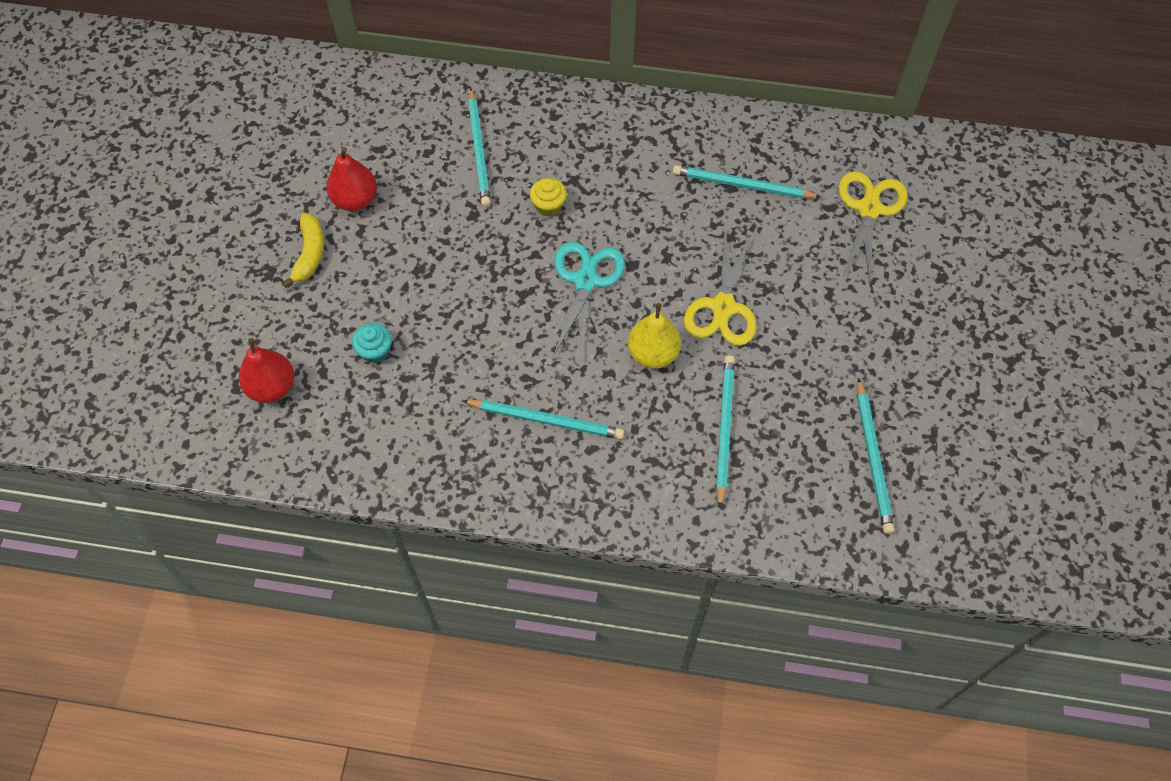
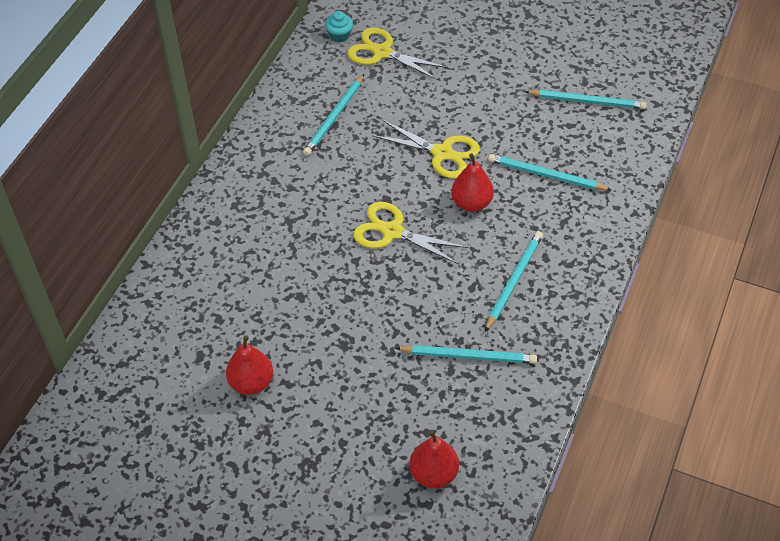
camera: 75 degrees left, 10 degrees down
(309, 254) = (299, 427): yellow banana -> none
(375, 351) = (418, 389): turquoise cupcake -> turquoise cupcake (339, 35)
(479, 150) = (232, 281): turquoise pencil -> turquoise pencil (469, 356)
(548, 205) = (309, 242): yellow cupcake -> none
(585, 281) = (392, 232): turquoise scissors -> yellow scissors
(653, 353) = (471, 203): yellow pear -> red pear

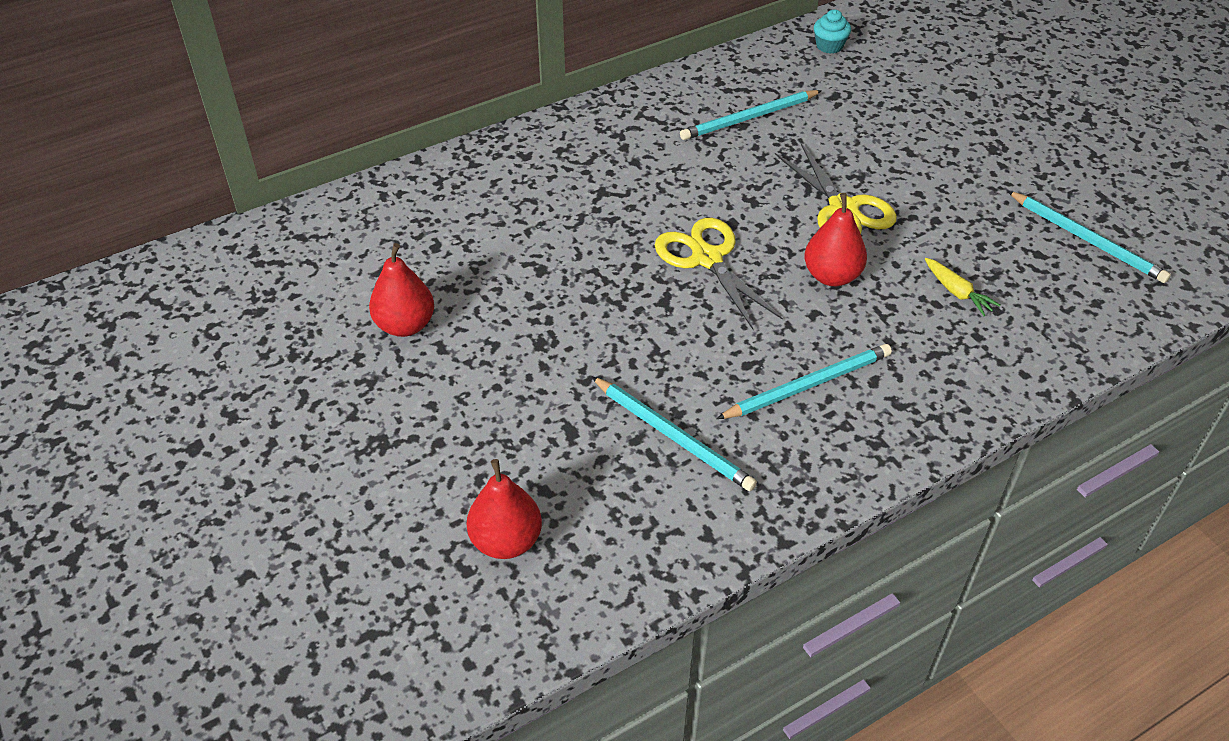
camera: 35 degrees right, 5 degrees down
(382, 52) = (864, 81): yellow scissors -> none
(546, 175) = (957, 292): turquoise pencil -> yellow carrot

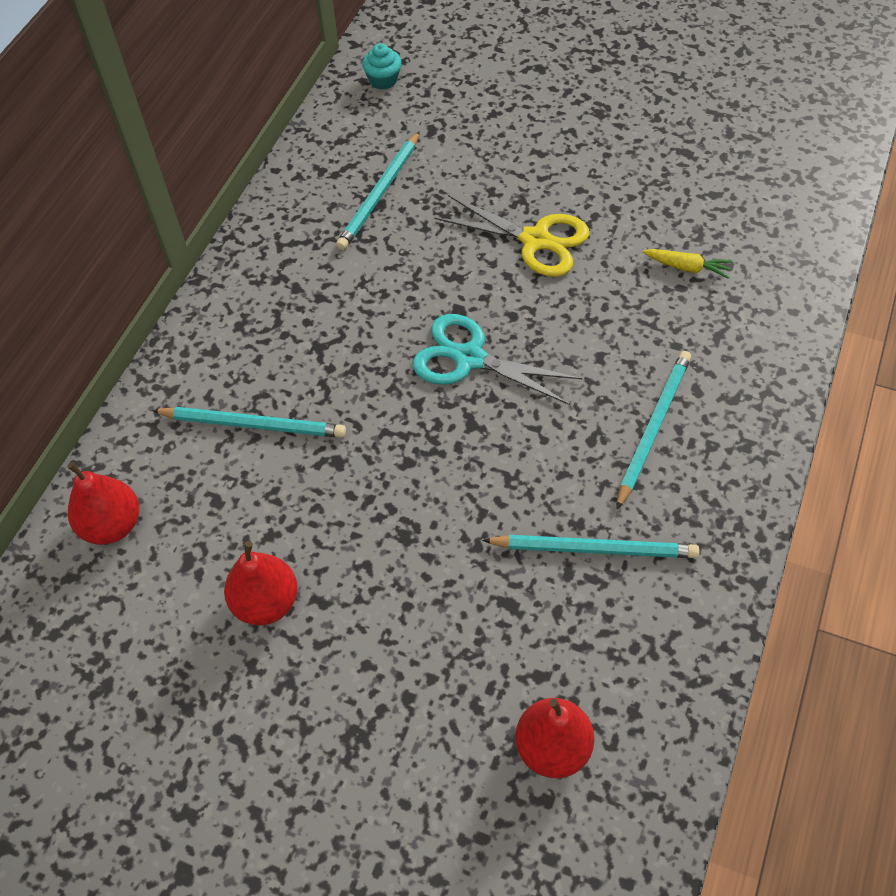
camera: 35 degrees left, 10 degrees up
(707, 258) = (469, 358): yellow scissors -> turquoise scissors
(832, 276) = (582, 312): red pear -> red pear (112, 525)
(1087, 240) = (736, 160): turquoise pencil -> turquoise pencil (253, 424)

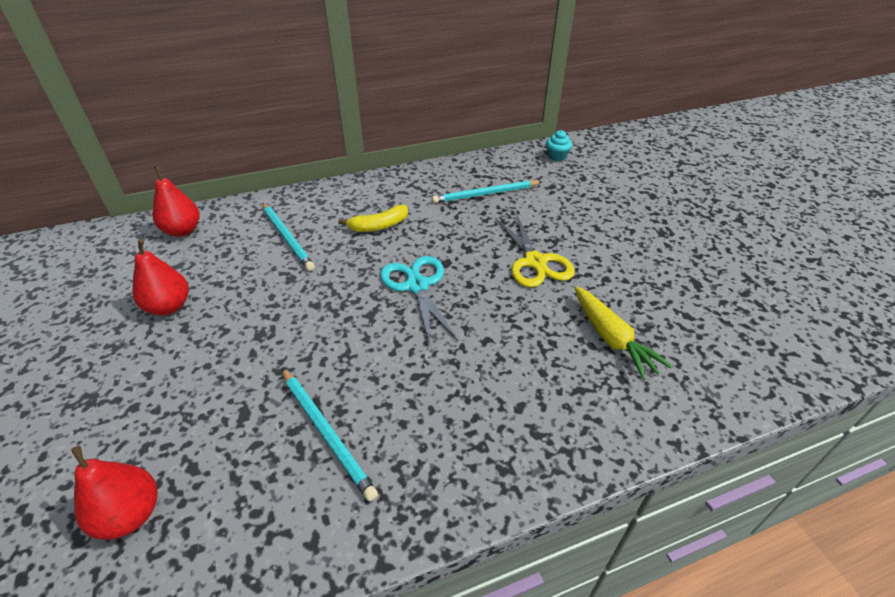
camera: 45 degrees right, 15 degrees down
(329, 326) = (379, 226): none -> yellow banana
(653, 428) = (460, 402): turquoise pencil -> none
(687, 267) = (611, 338): yellow carrot -> yellow carrot, size x1.68

